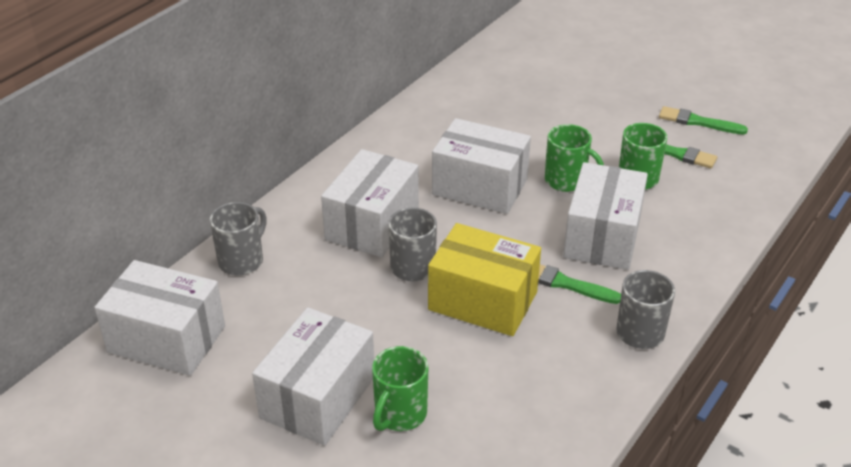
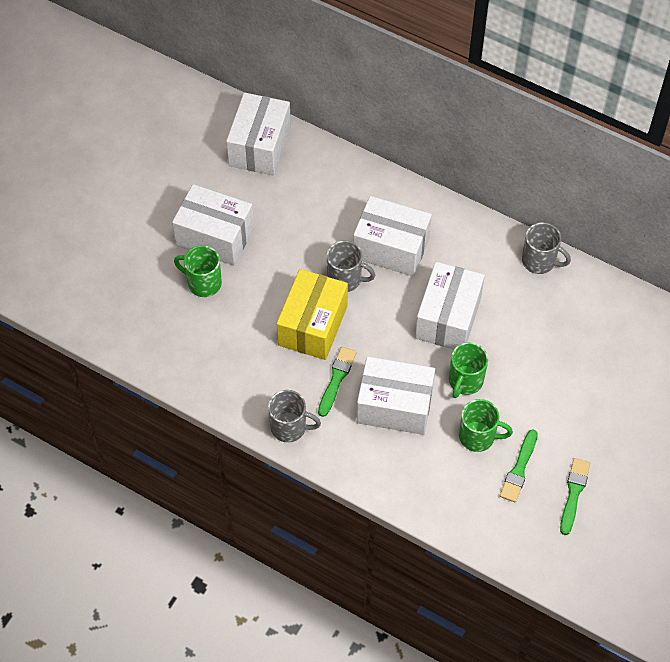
camera: 85 degrees right, 20 degrees up
(242, 261) = (340, 173): grey mug -> grey mug (539, 261)

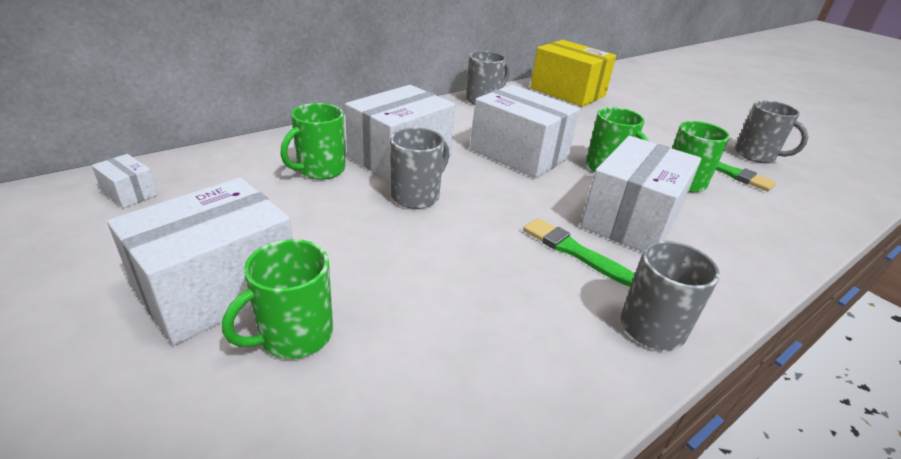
camera: 70 degrees left, 25 degrees down
(260, 146) = (130, 193): white box -> white box, size x0.44
(313, 325) = (470, 243): yellow box -> yellow box (567, 92)
(342, 215) = (320, 170): none -> green mug
(573, 493) = (756, 155): green brush -> grey mug

